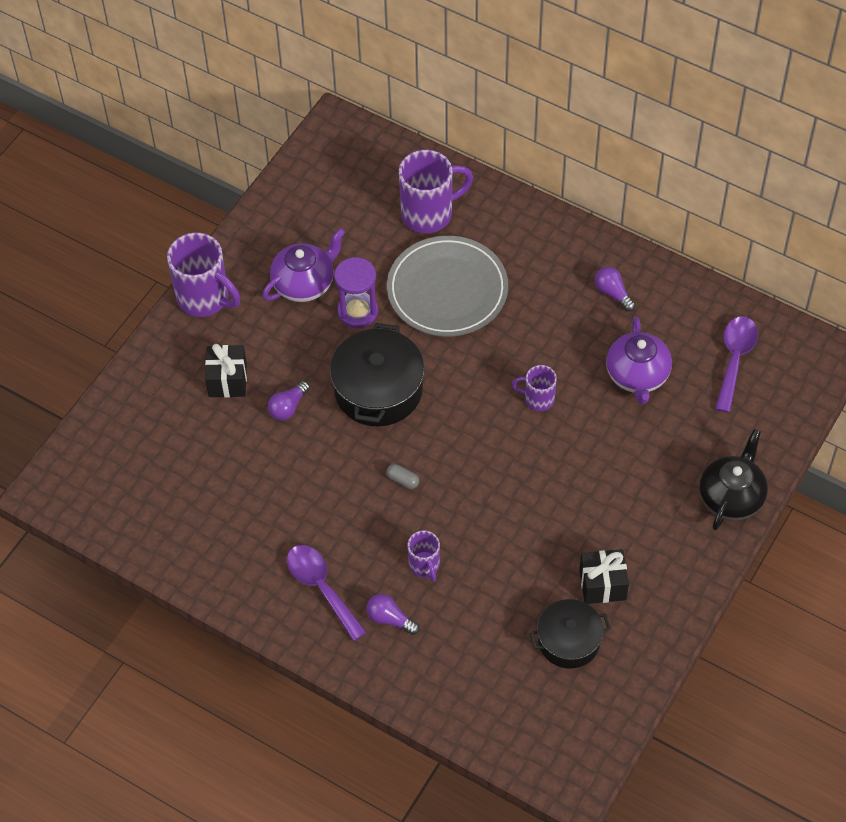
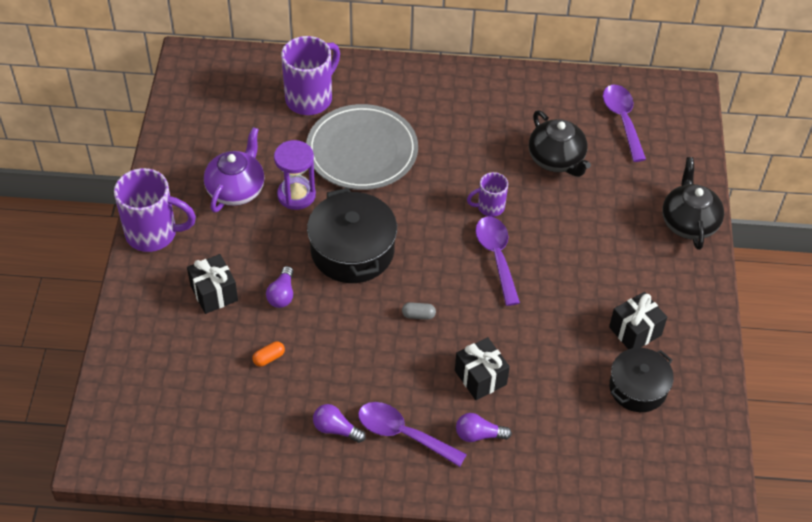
camera: 30 degrees left, 5 degrees down
(242, 464) = (269, 358): none -> orange capsule
(424, 566) = (480, 377): purple mug -> black gift
(513, 453) = (496, 257): none -> purple spoon
(613, 293) = (497, 106): purple light bulb -> purple light bulb (336, 429)
(637, 375) = (556, 159): purple teapot -> black teapot

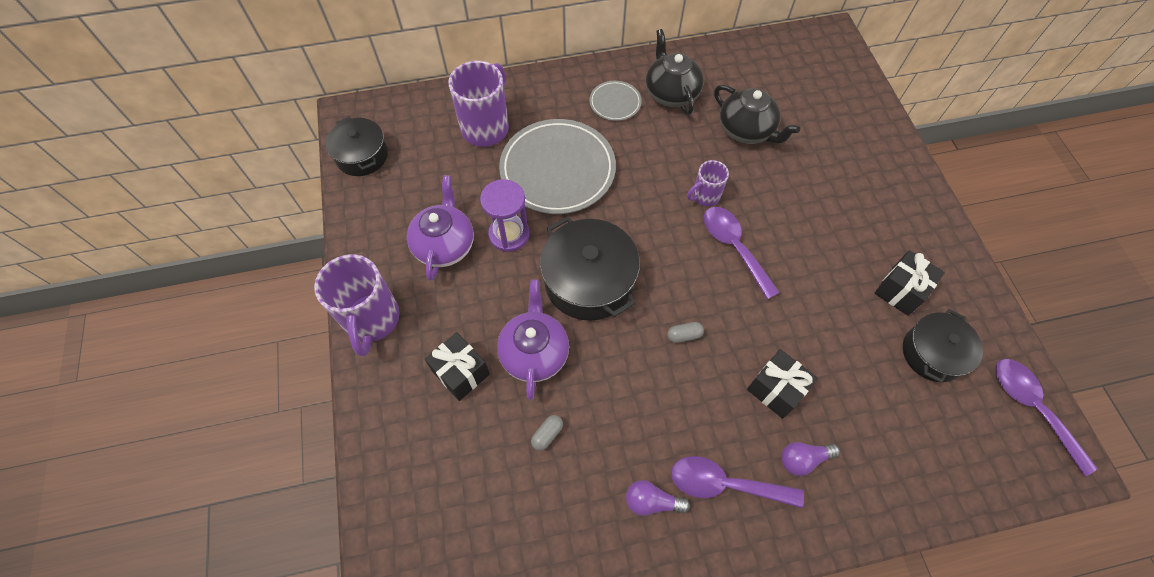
camera: 15 degrees left, 10 degrees up
(153, 234) = (372, 320): purple mug -> purple mug turned 90 degrees clockwise
(189, 96) = (362, 155): none -> black pot
(269, 358) = (547, 434): orange capsule -> grey capsule
(282, 294) = (534, 353): purple light bulb -> purple teapot
(440, 104) = (615, 102): none -> grey plate
(622, 120) = (788, 76): purple spoon -> purple spoon (1032, 408)
(688, 222) = (894, 162): black teapot -> black teapot (671, 93)

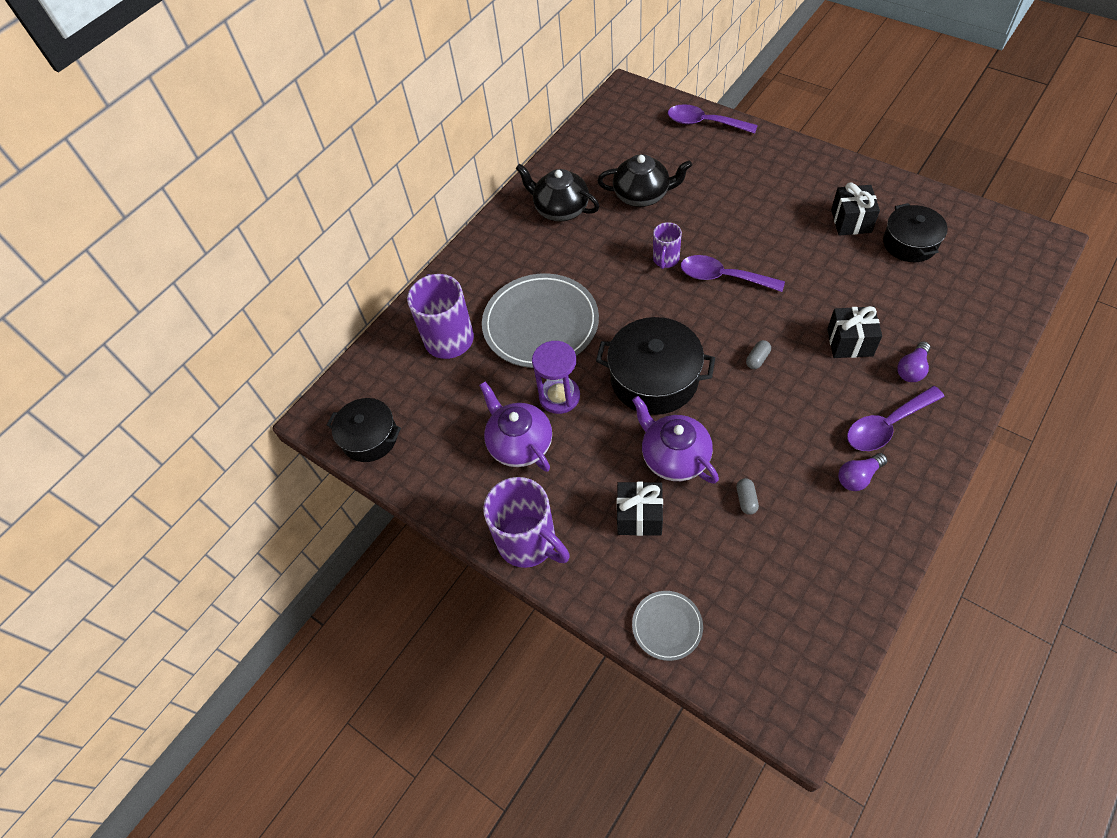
camera: 35 degrees left, 5 degrees down
(615, 102) = (527, 246): grey plate -> grey plate (667, 626)
(1032, 408) = (993, 229): purple spoon -> purple spoon (704, 123)

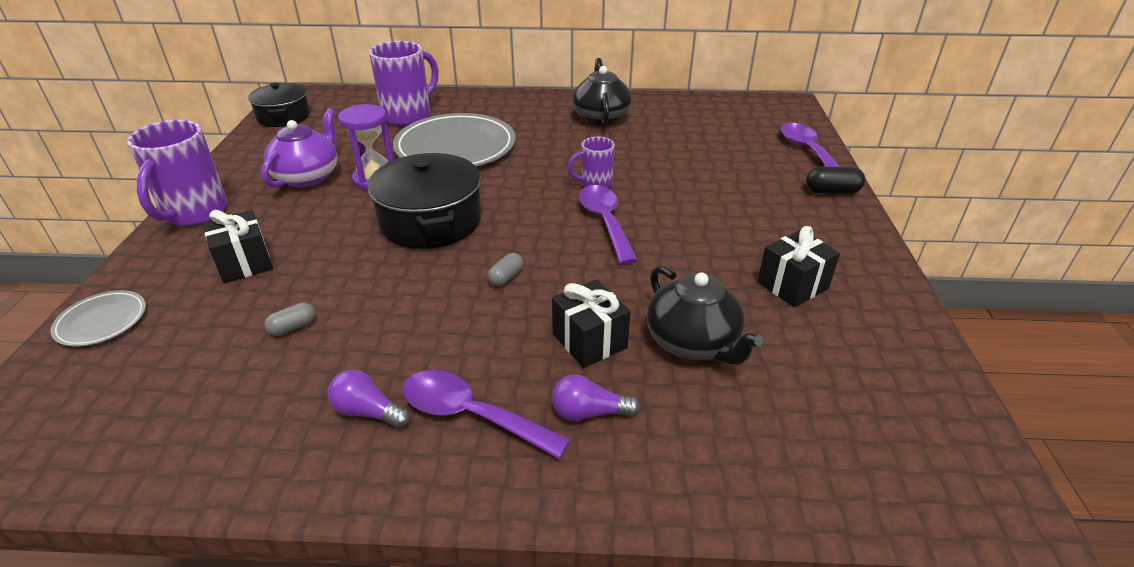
camera: 50 degrees right, 20 degrees down
(642, 195) = (665, 148): black teapot -> black teapot (693, 343)
(674, 457) = (332, 262): purple teapot -> none
(757, 359) = (506, 277): grey capsule -> grey capsule turned 60 degrees counterclockwise
(763, 143) = (832, 191): none -> black capsule
(910, 243) = (815, 346): black pot -> none

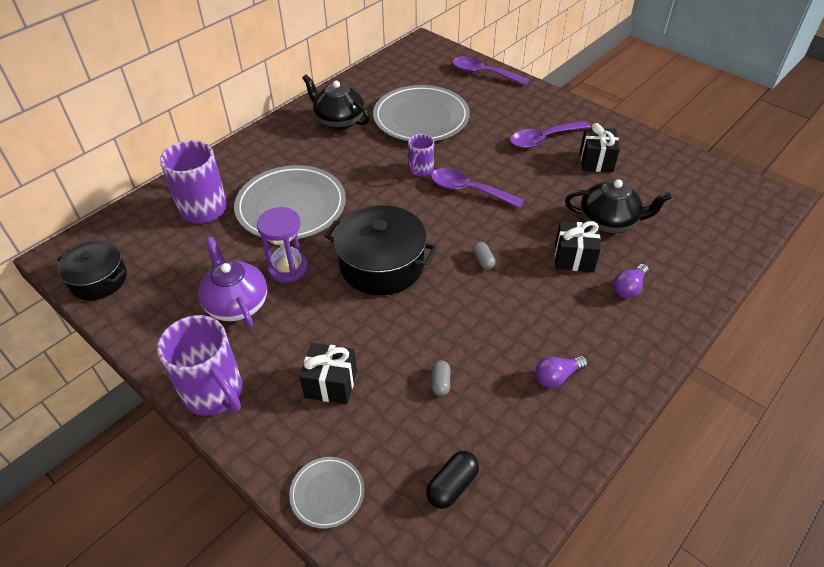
camera: 50 degrees left, 10 degrees up
(472, 415) = (595, 333): purple spoon -> purple spoon (543, 139)
(674, 150) = (421, 118): none -> grey plate
(832, 191) = (531, 93): black capsule -> black capsule (452, 485)

